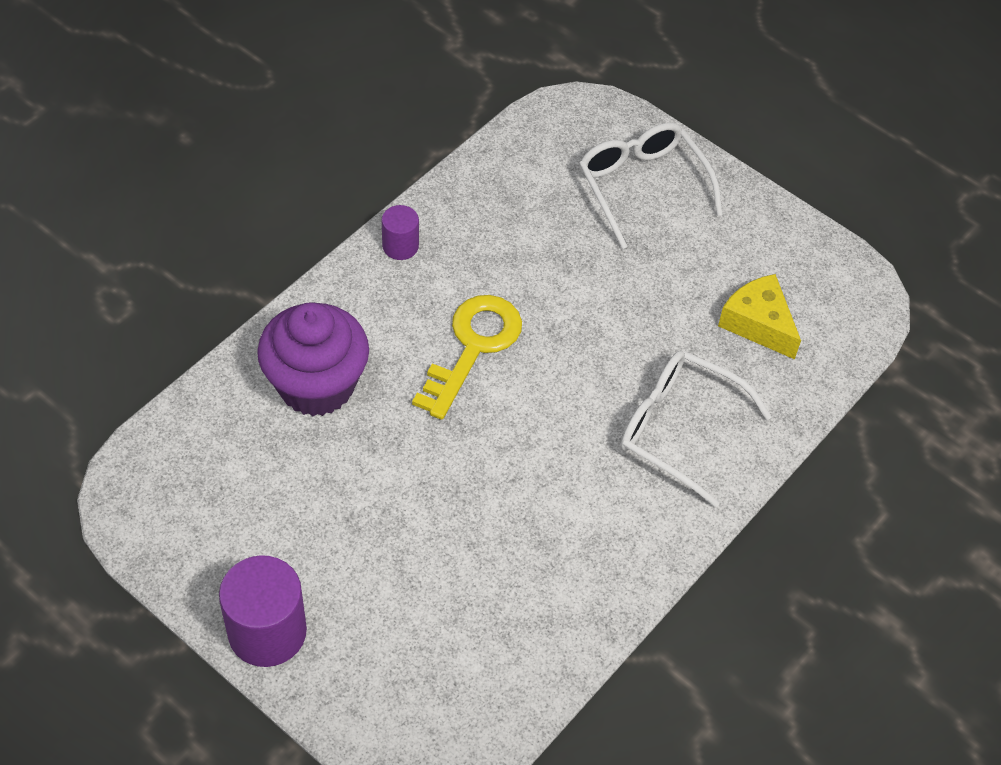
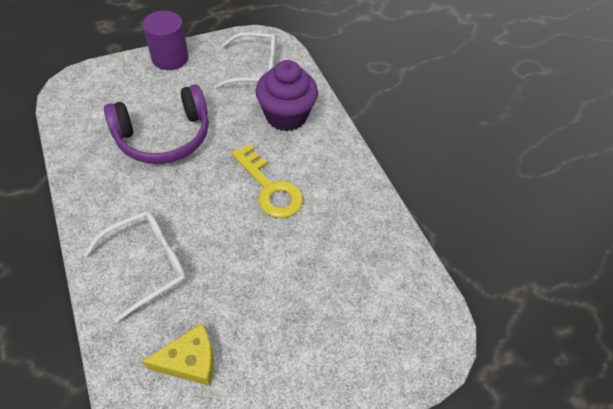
camera: 115 degrees right, 0 degrees up
(400, 246) = (360, 184): purple cylinder -> none
(460, 532) = (164, 137): none -> purple headphones
(642, 186) = (350, 347): white glasses -> white glasses (255, 69)

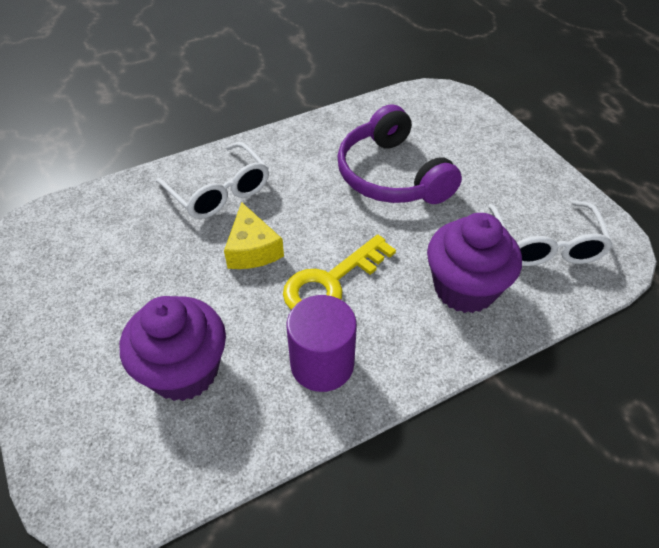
camera: 90 degrees right, 5 degrees down
(170, 58) = (525, 159): purple cylinder -> purple cylinder (322, 364)
(190, 361) = (110, 239): yellow cheese -> yellow cheese (252, 249)
(341, 286) = (184, 370): none -> purple cupcake

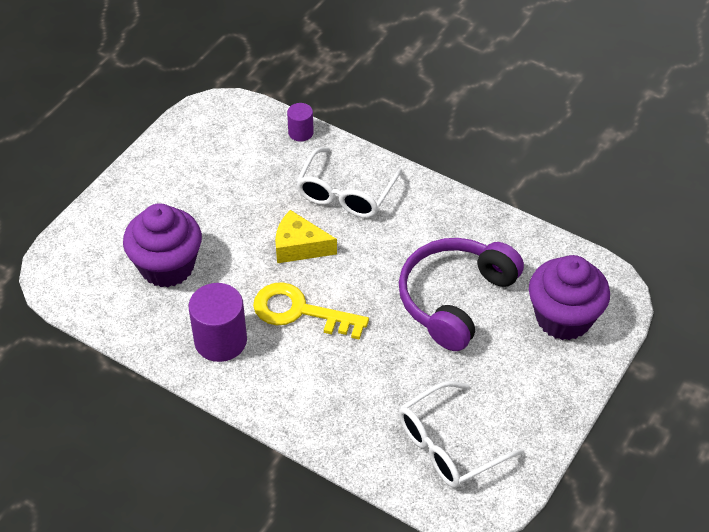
camera: 60 degrees right, 0 degrees up
(117, 190) = (301, 132): none -> purple cylinder
(252, 249) = (299, 247): yellow cheese -> yellow cheese turned 60 degrees clockwise
(464, 288) = (354, 402): purple cupcake -> purple cupcake (563, 318)

